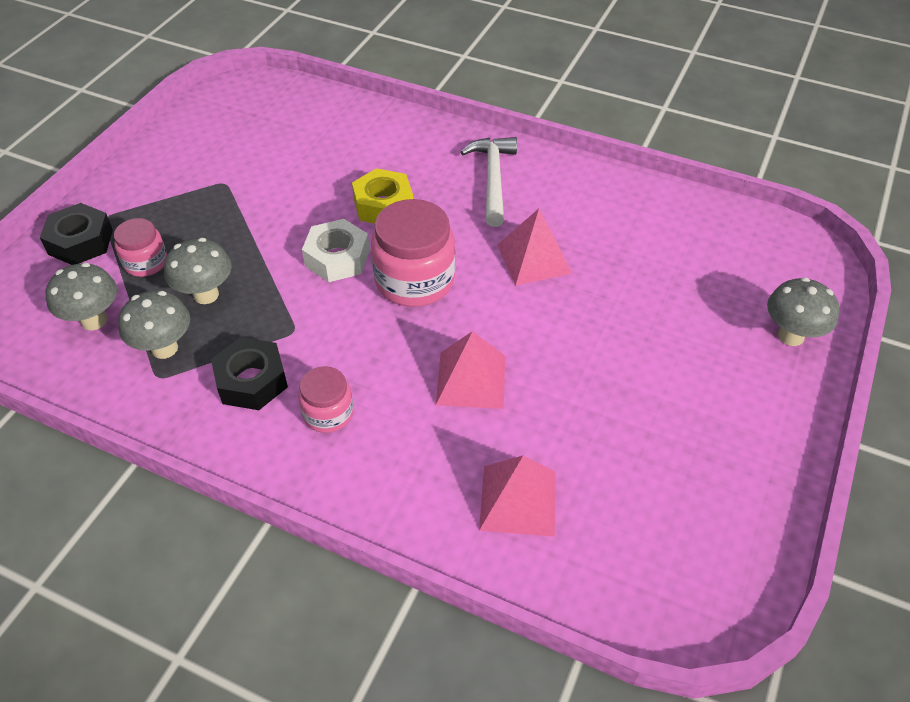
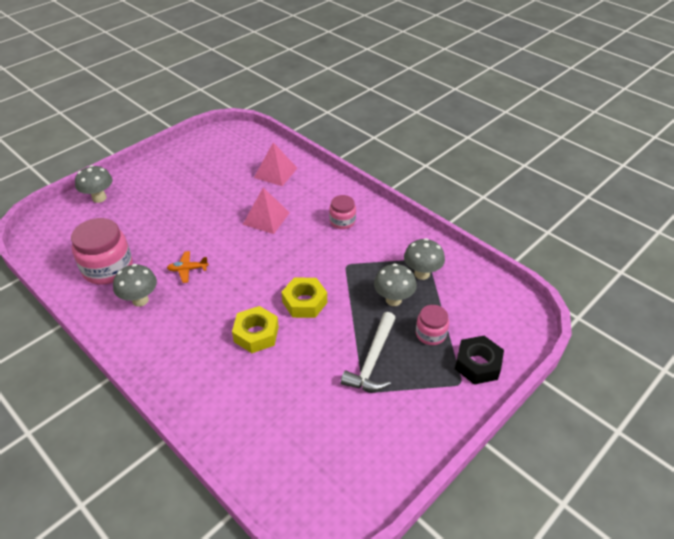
camera: 160 degrees left, 5 degrees down
(94, 320) = (464, 301): grey mushroom -> grey mushroom (140, 300)
(252, 381) = (376, 245): black nut -> none
(337, 258) = (304, 302): white nut -> yellow nut
(414, 280) = (265, 275): pink jar -> pink jar (108, 268)
(493, 179) = (168, 334): white hammer -> white hammer (372, 360)
(534, 258) = (188, 269): pink pyramid -> orange plane

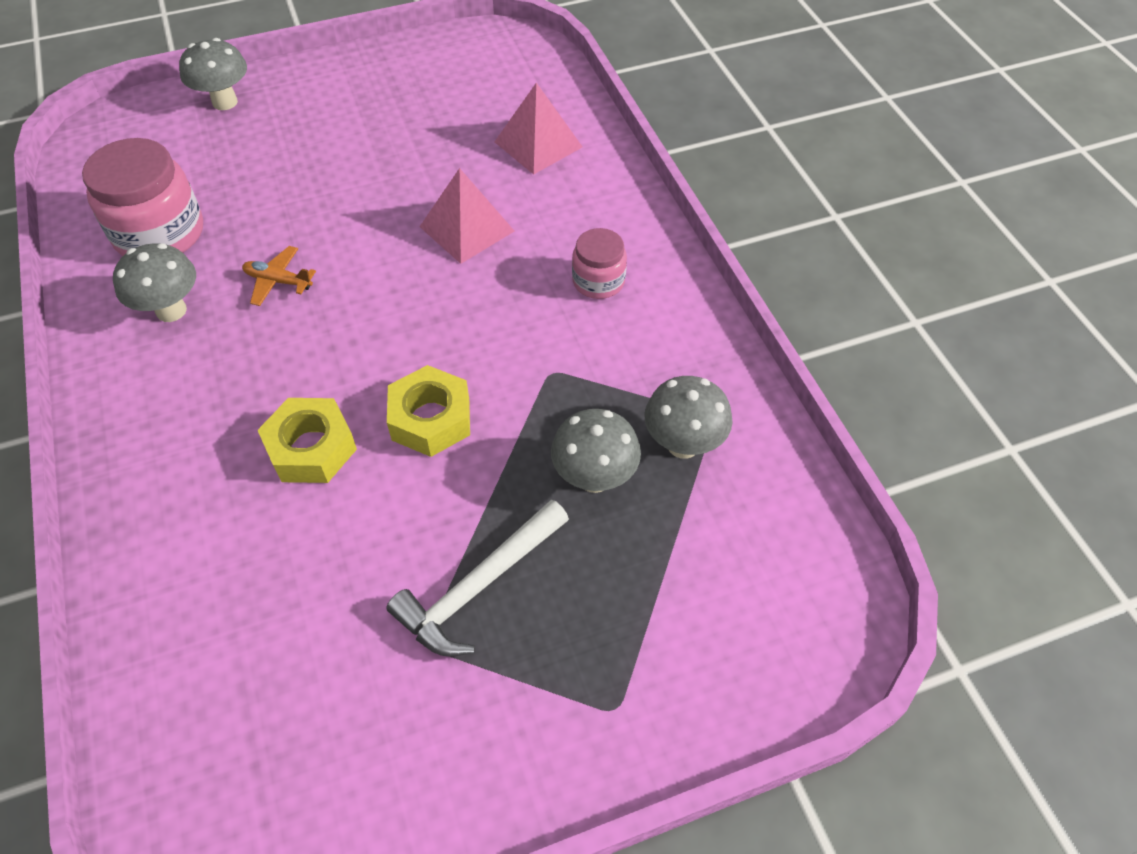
camera: 25 degrees right, 10 degrees up
(430, 334) = (621, 579): pink jar -> none
(477, 364) = (674, 684): black nut -> none

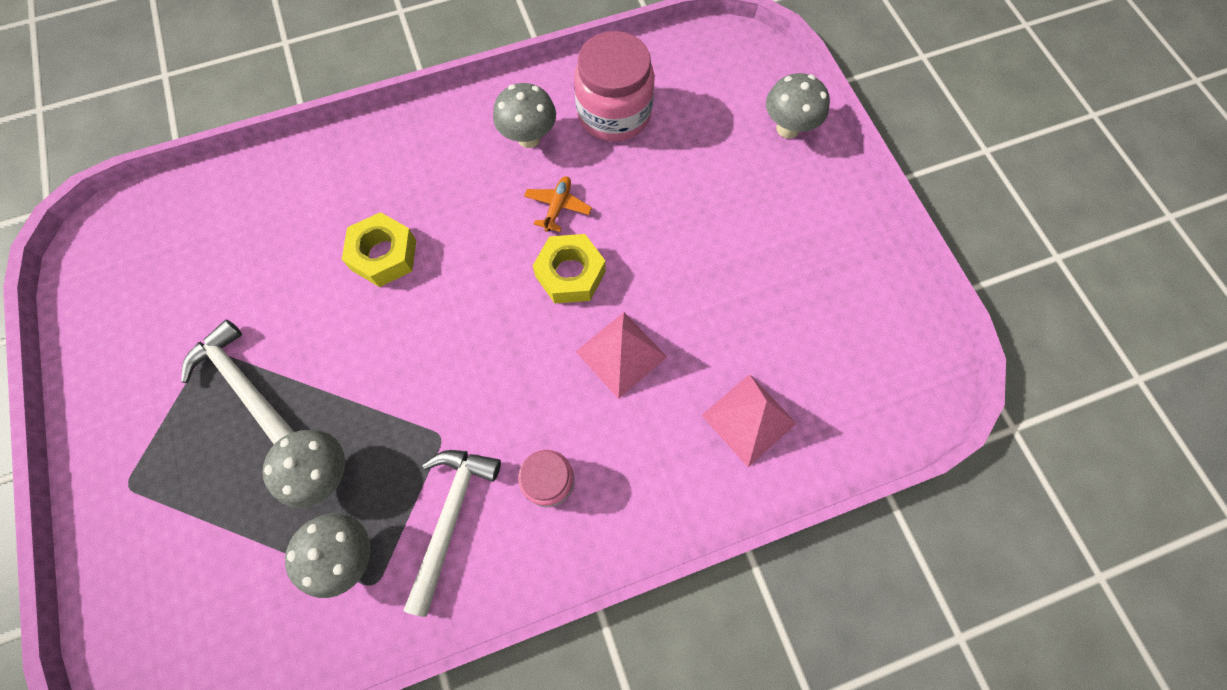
camera: 90 degrees right, 15 degrees up
(431, 419) = (401, 339): yellow nut -> yellow nut (570, 274)
(638, 357) = (451, 517): none -> white hammer

